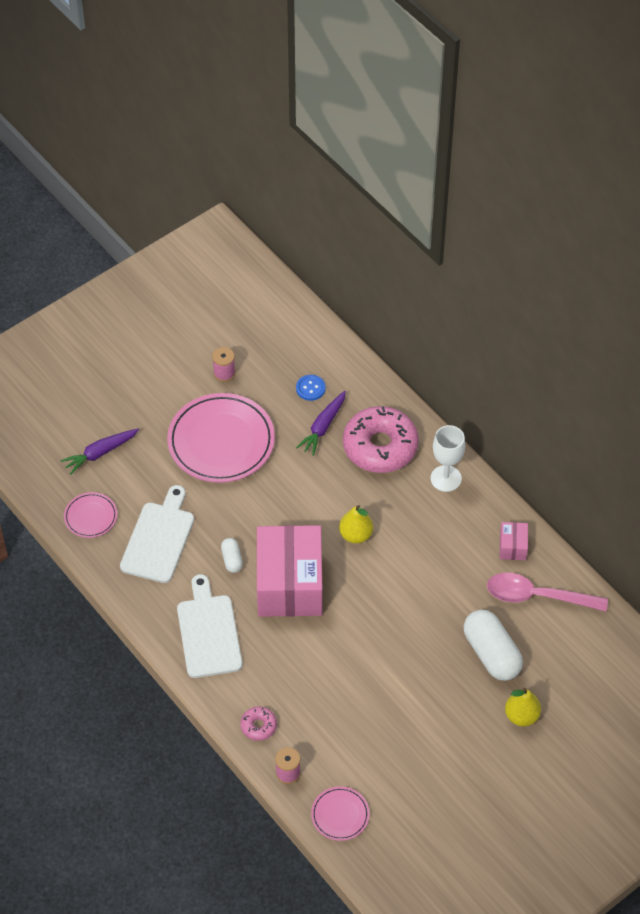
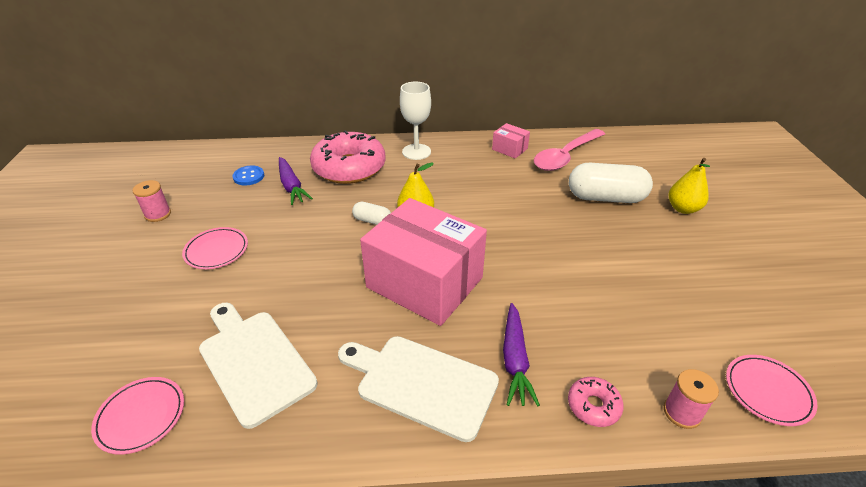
camera: 55 degrees left, 15 degrees down
(100, 453) = (84, 354): purple carrot -> purple carrot (515, 359)
(221, 441) = (216, 250): pink plate -> pink plate, size x0.49
(232, 559) = (350, 311): white capsule -> white capsule (372, 221)

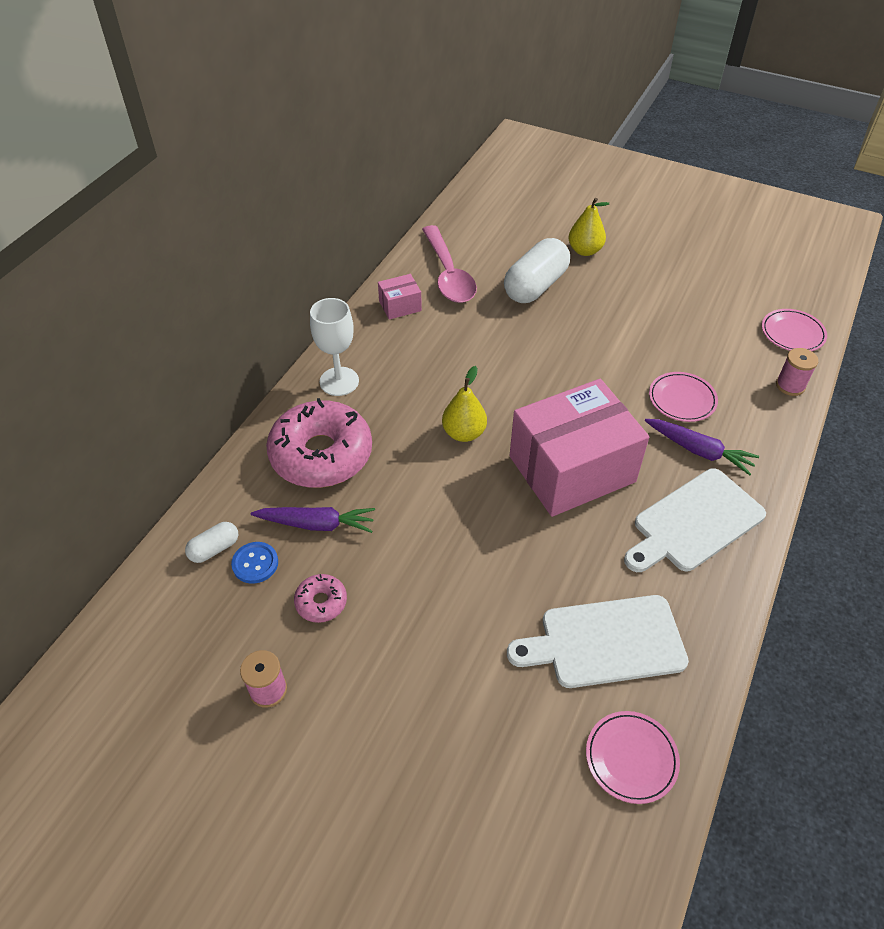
camera: 60 degrees left, 10 degrees up
(216, 250) = (399, 636): pink plate -> pink plate (682, 399)
(372, 221) = (445, 472): white capsule -> white capsule (214, 549)
(593, 406) = (764, 428): pink donut -> pink donut (321, 602)

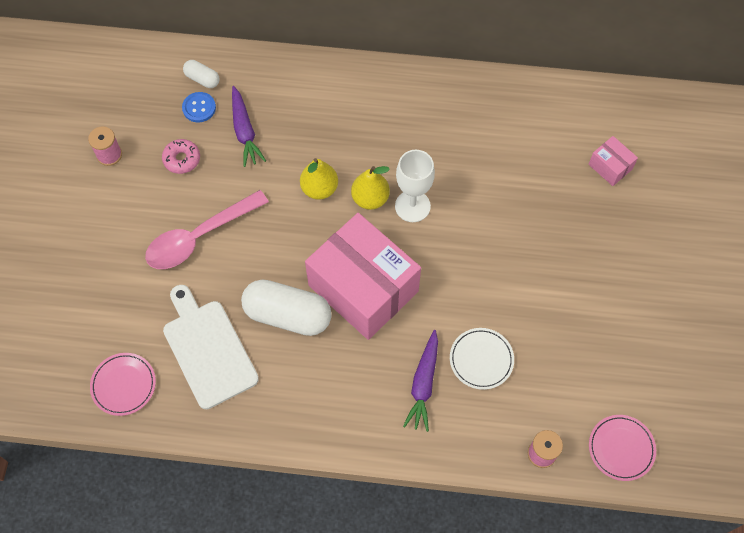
camera: 70 degrees right, 15 degrees up
(321, 454) = (309, 109): pink donut -> none
(339, 381) = (389, 92): white goblet -> white goblet (412, 206)
(400, 306) = (499, 103): pink box -> pink box (610, 167)
(448, 274) = (560, 126): pink spoon -> pink spoon (199, 237)
(535, 286) = (579, 202): white capsule -> white capsule (287, 315)
(585, 251) = (656, 231): yellow pear -> yellow pear (319, 189)
(682, 399) = (481, 359): pink plate -> white plate
(694, 522) = (342, 393): white cutting board -> none

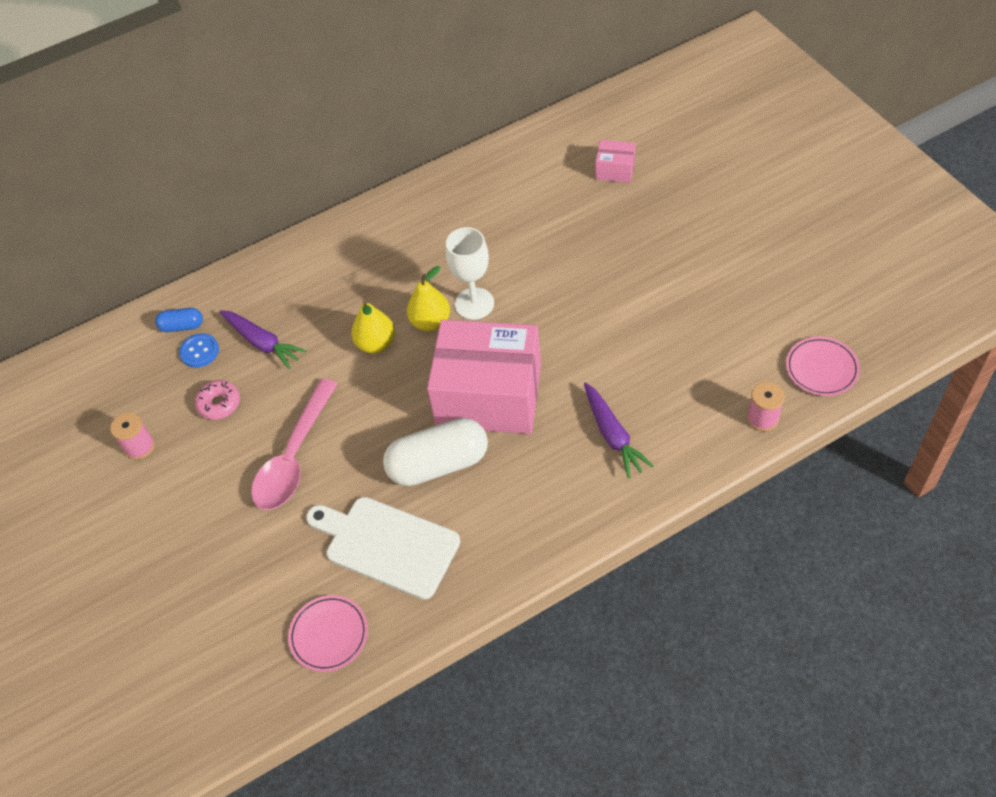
camera: 30 degrees left, 10 degrees down
(202, 79) = (182, 326): white capsule -> blue capsule
(481, 359) = (644, 381): white plate -> none

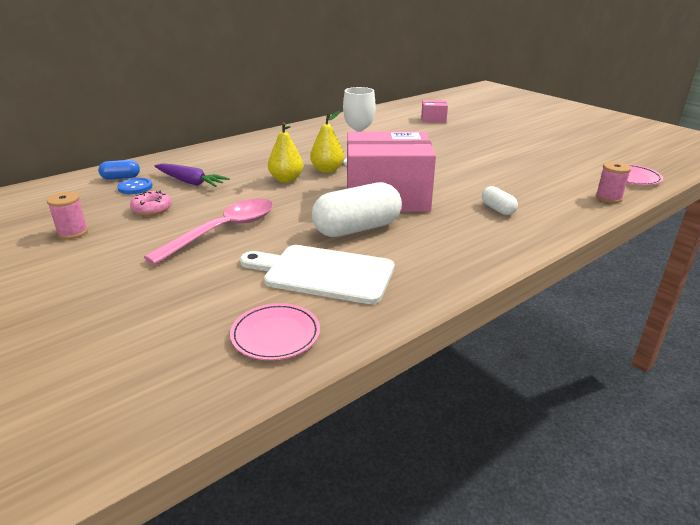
camera: 15 degrees left, 25 degrees down
(294, 456) = (223, 231): pink spoon -> pink spoon turned 150 degrees counterclockwise
(613, 435) = (497, 209): purple carrot -> white capsule

